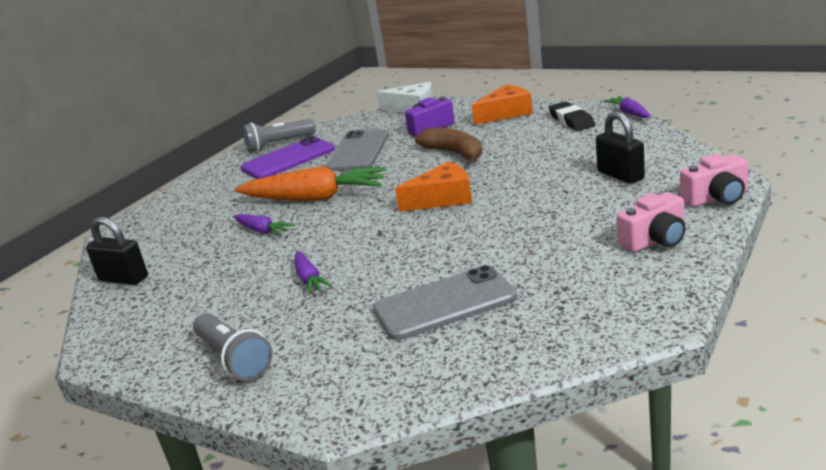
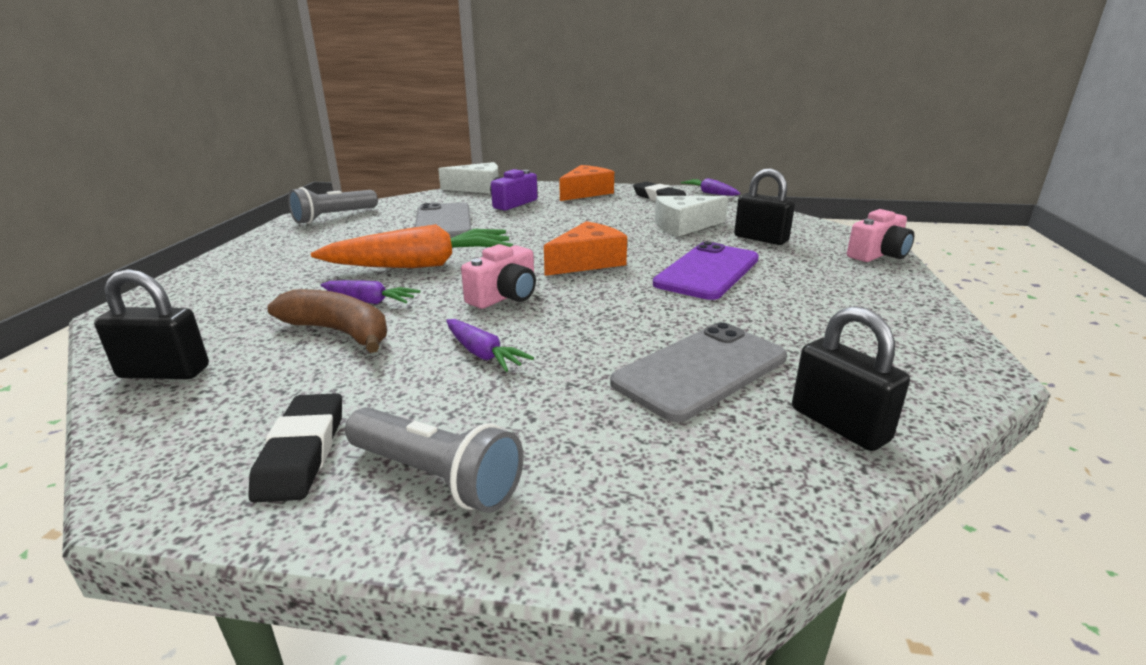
camera: 25 degrees left, 0 degrees up
(174, 337) = (302, 453): none -> black eraser
(288, 159) = (356, 230): purple phone -> purple phone (707, 271)
(454, 153) = (561, 223): brown banana -> brown banana (339, 332)
(501, 352) = (839, 424): none -> black padlock
(562, 158) = (684, 226): none -> white cheese
(655, 240) = (867, 291): pink camera -> pink camera (505, 296)

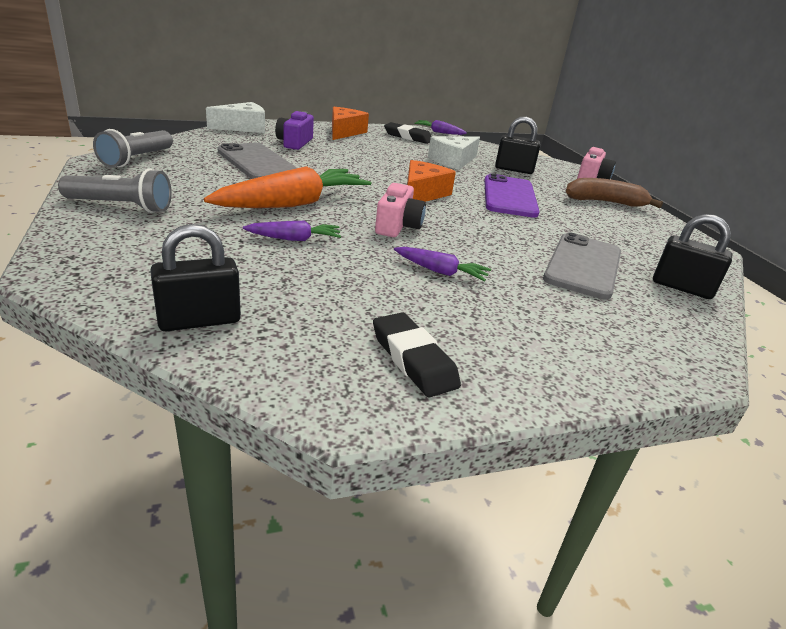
camera: 30 degrees left, 5 degrees up
(339, 332) = (307, 267): brown banana -> brown banana (604, 202)
(435, 477) = (520, 357): grey flashlight -> grey flashlight (121, 206)

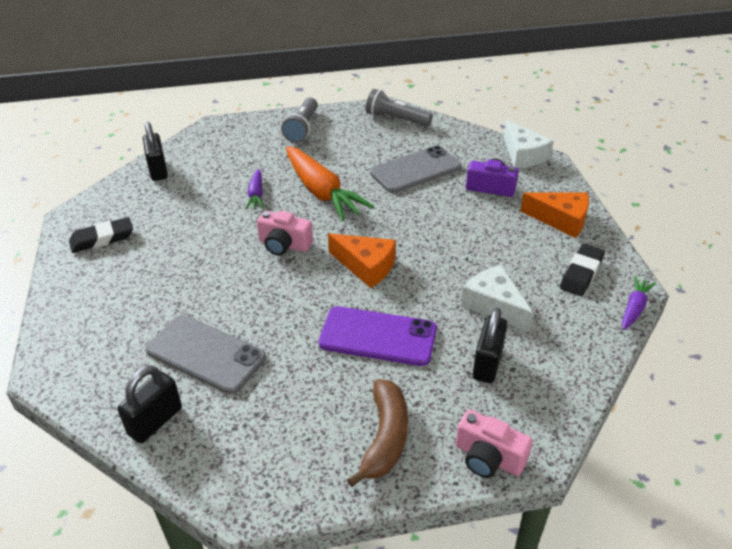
camera: 100 degrees right, 10 degrees up
(440, 271) = (202, 261): purple carrot -> none

